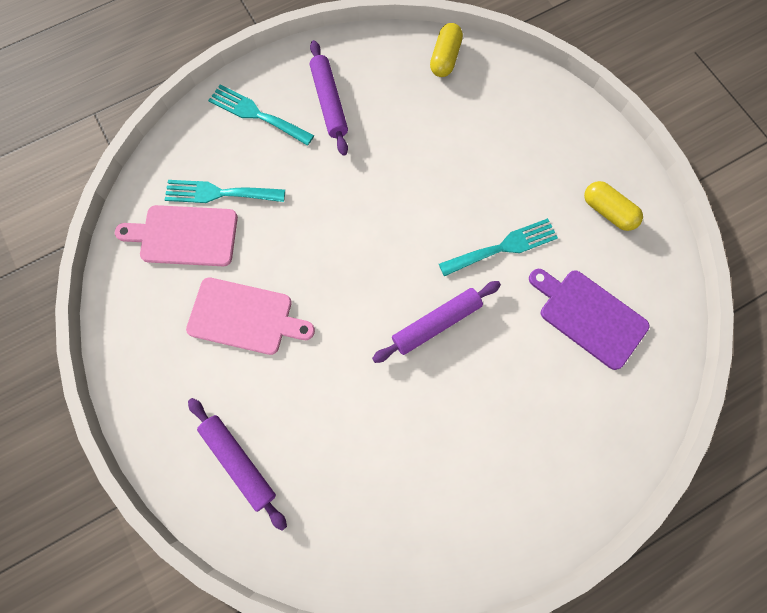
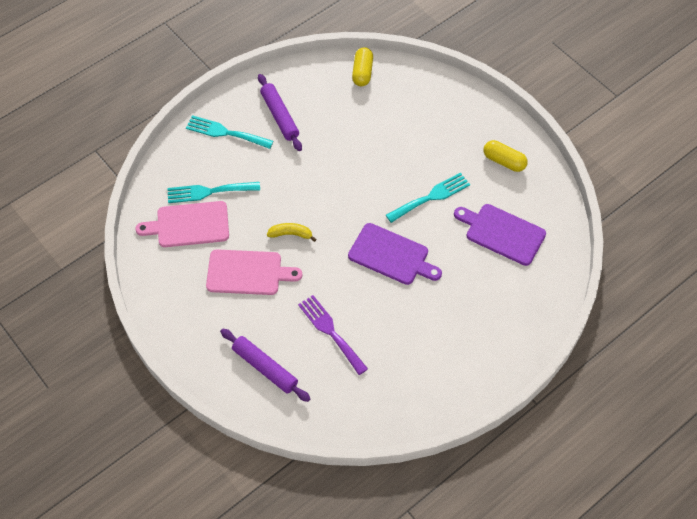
camera: 10 degrees left, 15 degrees down
(311, 271) = (291, 234): none -> yellow banana
(335, 423) = (330, 331): none -> purple fork
(436, 323) = (391, 255): purple rolling pin -> purple cutting board

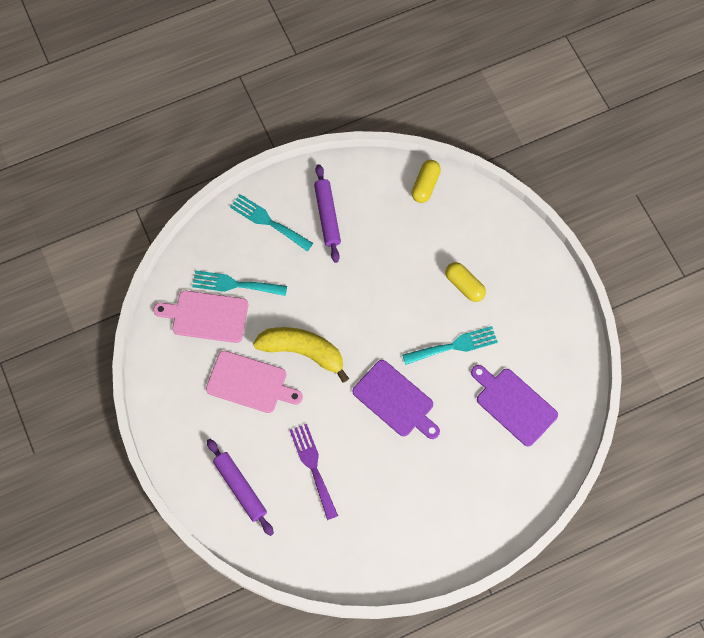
camera: 15 degrees right, 10 degrees up
(291, 234) = (303, 352): yellow banana -> yellow banana, size x2.01
(504, 161) = (540, 324): yellow capsule -> yellow capsule (464, 285)

